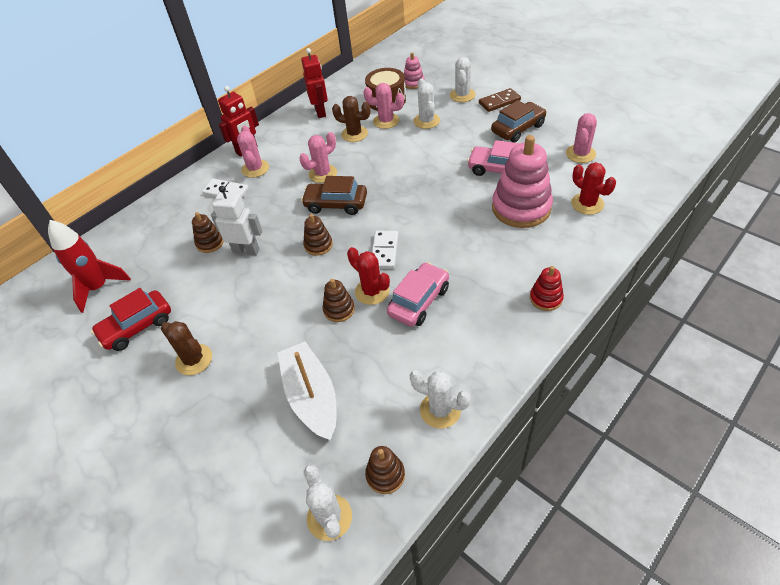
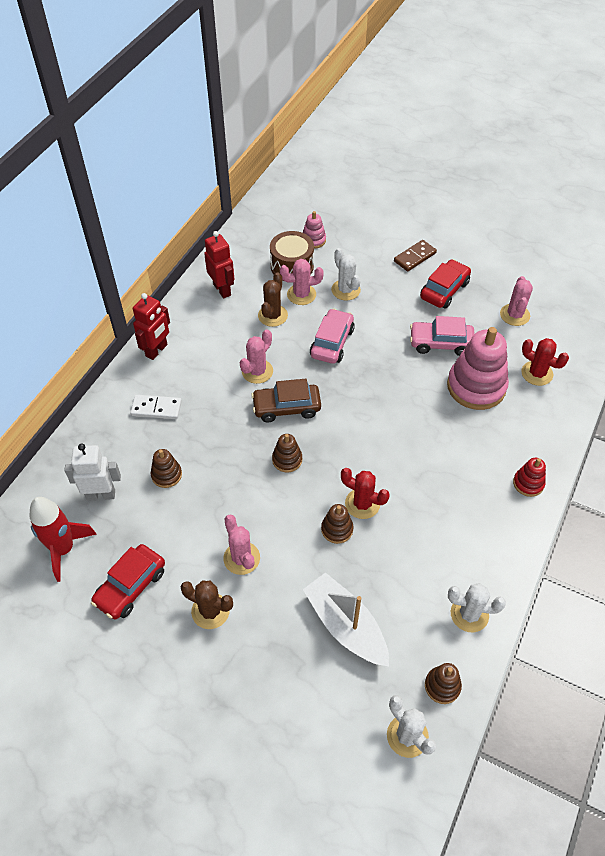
camera: 20 degrees left, 5 degrees up
(246, 250) = (211, 478): white robot -> white robot (101, 495)
(255, 169) = (177, 374): pink cactus -> pink cactus (241, 558)
(354, 134) = (272, 315): brown cactus -> brown cactus turned 75 degrees counterclockwise
(384, 251) = (358, 456): white domino -> none
(419, 301) = (412, 506): pink car -> pink car (332, 343)
(462, 95) = (372, 252): white cactus -> none
(518, 129) = (444, 290): brown car -> red car

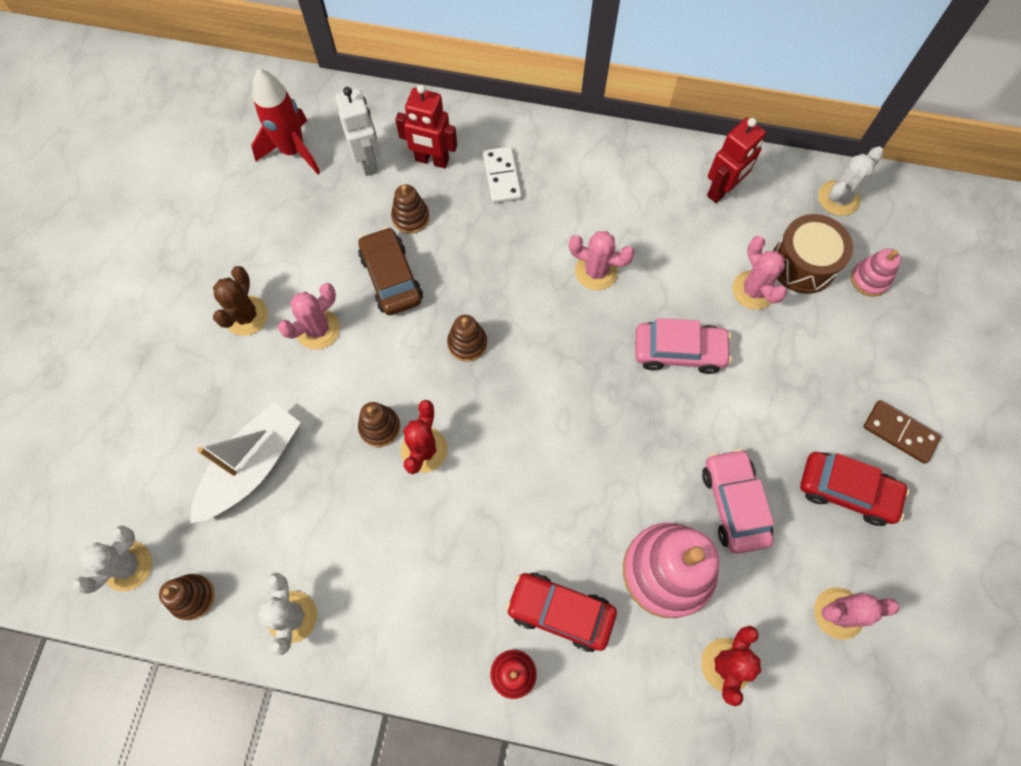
camera: 75 degrees right, 15 degrees up
(131, 586) = (261, 228): red car -> red car (560, 612)
(157, 350) = (590, 149): red robot -> red robot (432, 160)
(272, 315) = (699, 264): brown cactus -> none
(286, 408) = (548, 322): brown car -> brown car (391, 278)
(345, 290) = (787, 347): white cactus -> white cactus (838, 198)

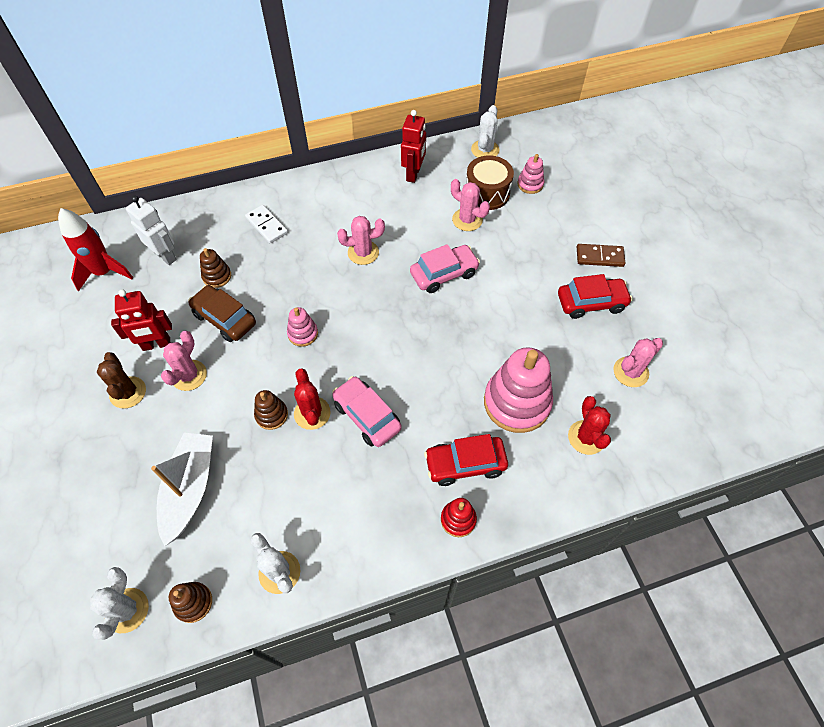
camera: 30 degrees left, 10 degrees down
(432, 160) = (211, 236): red robot -> red robot (156, 344)
(467, 343) = (303, 334): brown stacking toy -> pink stacking toy
(733, 504) = (531, 343): pink car -> pink car (367, 416)

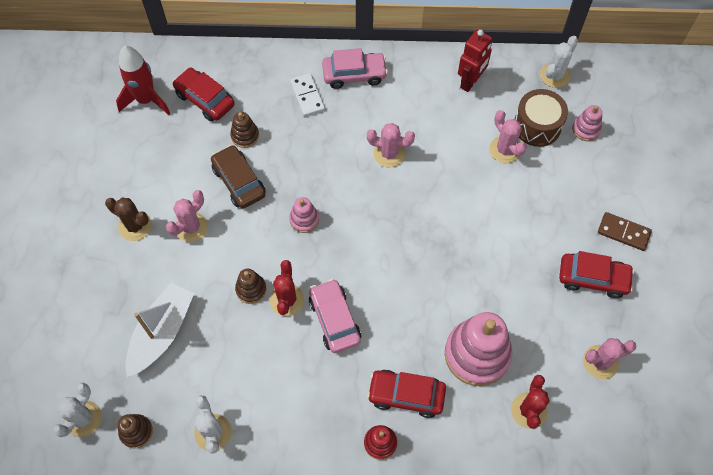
camera: 20 degrees right, 5 degrees up
(128, 392) = (135, 226): brown cactus -> brown cactus turned 60 degrees counterclockwise
(156, 344) = (172, 188): red robot -> none
(165, 256) = (205, 100): white robot -> red car
(444, 274) = (459, 201): pink car -> pink car (354, 74)

